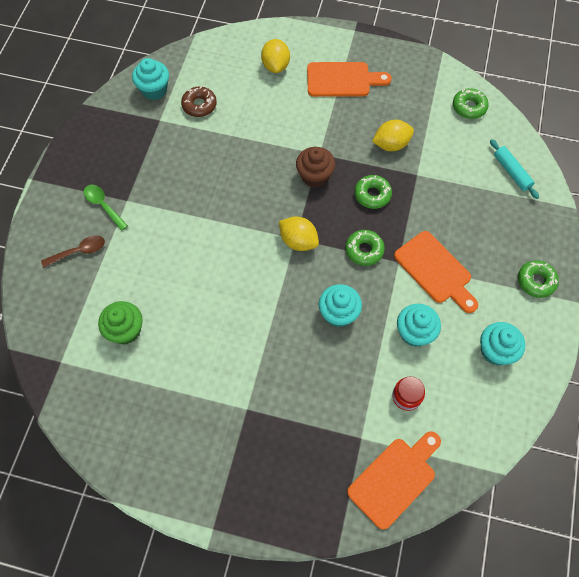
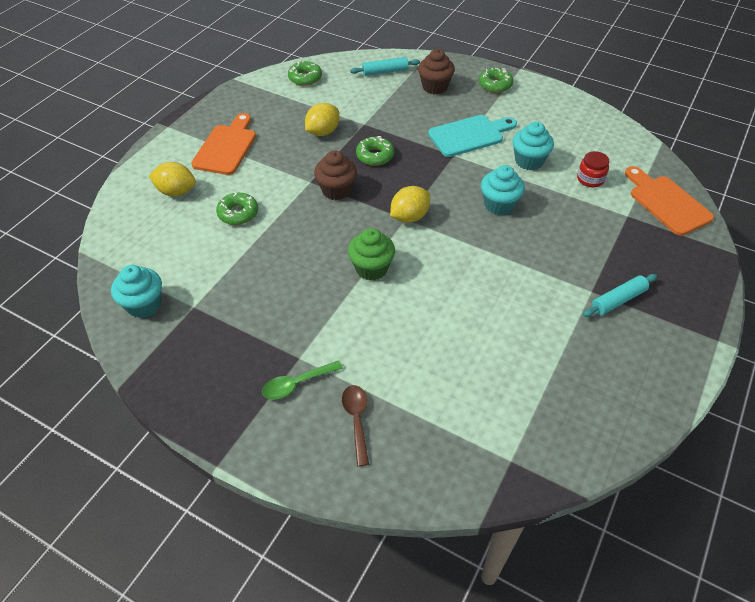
camera: 75 degrees left, 15 degrees down
(126, 330) = (481, 384): green cupcake -> green cupcake (371, 268)
(199, 105) = (193, 265): brown donut -> none
(241, 433) = (618, 300): none -> turquoise rolling pin
(364, 250) = (435, 174): green donut -> green donut (238, 213)
(391, 144) = (323, 132): yellow lemon -> yellow lemon turned 45 degrees clockwise
(435, 270) = (469, 135): orange cutting board -> turquoise cutting board
(495, 351) = (554, 120): turquoise cupcake -> none
(505, 223) = (435, 87): none -> brown cupcake

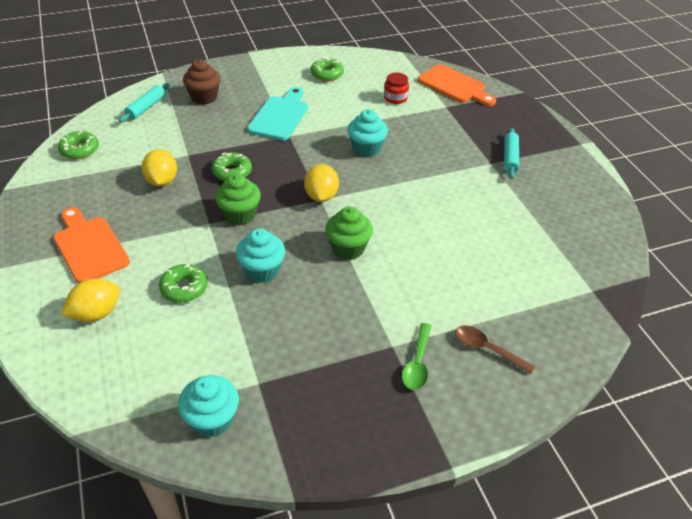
camera: 50 degrees left, 5 degrees down
(336, 190) = (240, 215): brown cupcake -> green cupcake
(495, 85) = (247, 72): green donut -> green donut (327, 74)
(529, 161) = (344, 109): turquoise cupcake -> turquoise cupcake (262, 271)
(667, 203) = (454, 86): orange cutting board -> orange cutting board turned 150 degrees counterclockwise

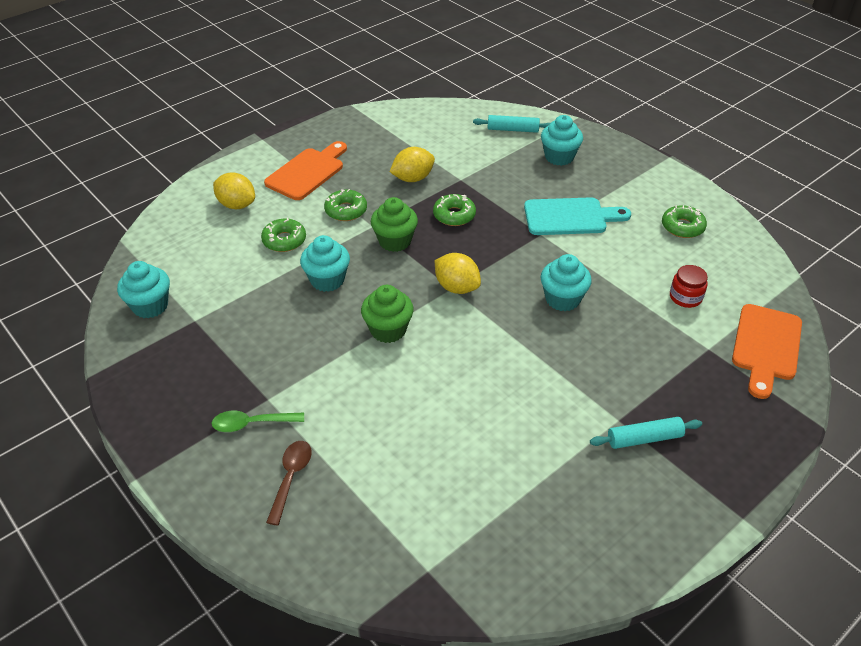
camera: 70 degrees right, 0 degrees up
(80, 150) = (424, 119): green donut -> green donut (346, 210)
(204, 97) = (559, 157): brown cupcake -> turquoise cupcake
(321, 196) = (456, 287): yellow lemon -> yellow lemon turned 60 degrees clockwise

